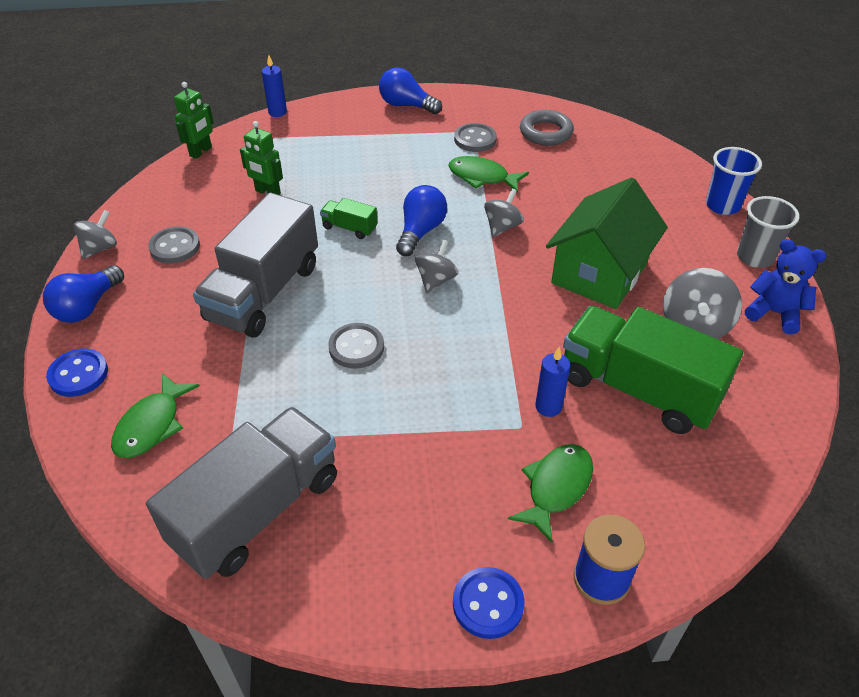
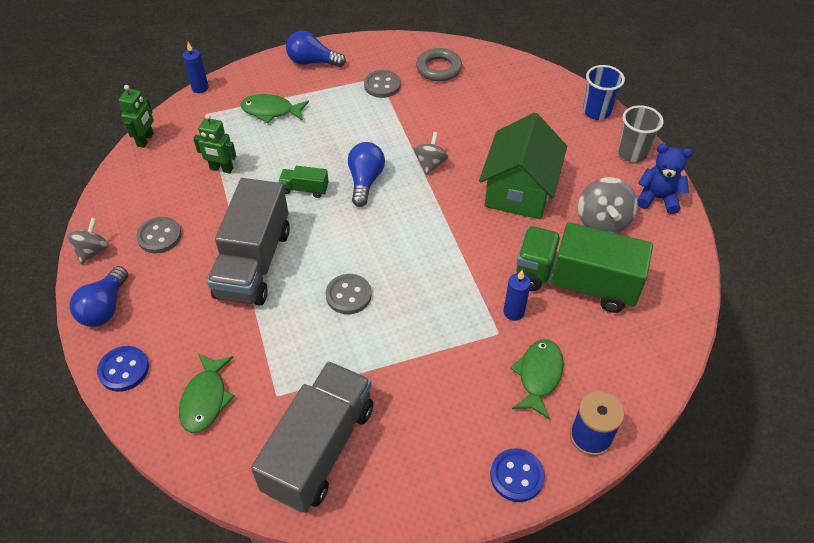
camera: 15 degrees left, 5 degrees up
(436, 280) = (392, 223): grey spinning top -> none
(482, 177) = (399, 120): green fish -> green fish (271, 111)

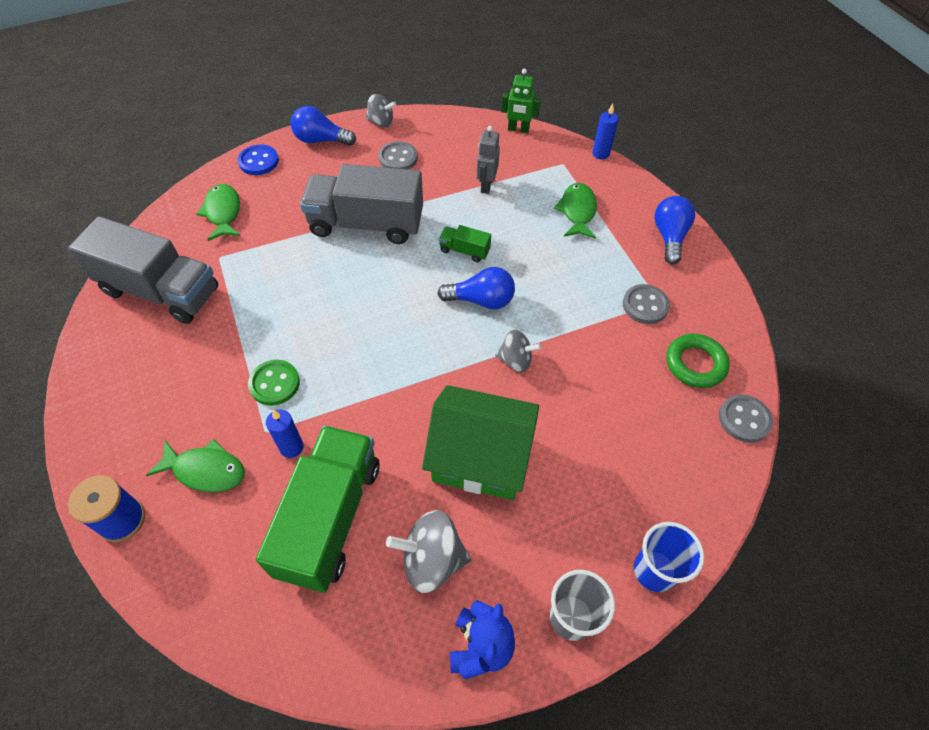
camera: 85 degrees right, 5 degrees up
(205, 399) = (223, 213): green fish -> green fish turned 75 degrees clockwise
(221, 169) = (486, 185): green robot -> grey robot
(304, 189) = (464, 251): green truck -> green truck turned 75 degrees counterclockwise
(348, 295) = (324, 298): grey button -> grey button (744, 419)
(438, 68) = (695, 364): grey ring -> green ring
(447, 329) = (274, 383): none -> green button
(516, 476) = (96, 446): blue button -> none

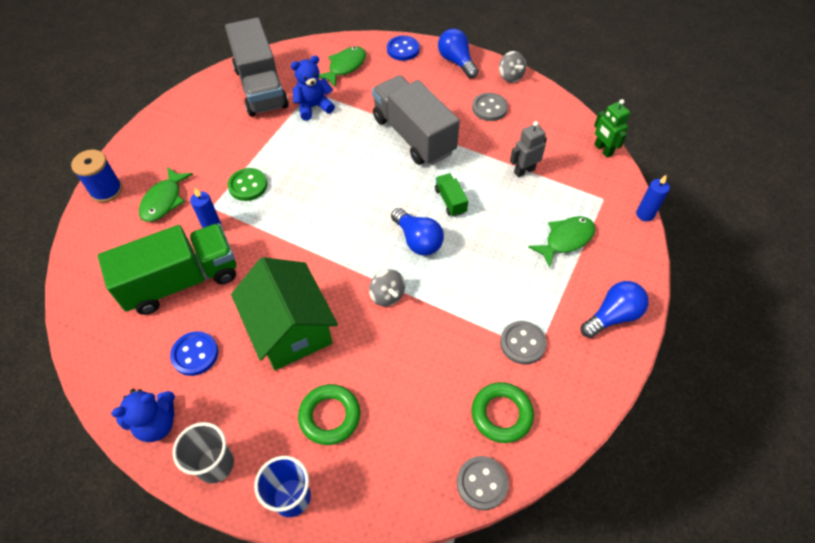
camera: 50 degrees right, 0 degrees up
(205, 470) = (164, 200): green fish -> green fish turned 45 degrees clockwise
(241, 268) = (313, 107): none -> blue teddy bear
(431, 560) = (195, 354): grey spinning top -> blue button
(598, 486) = (330, 416): none -> green ring

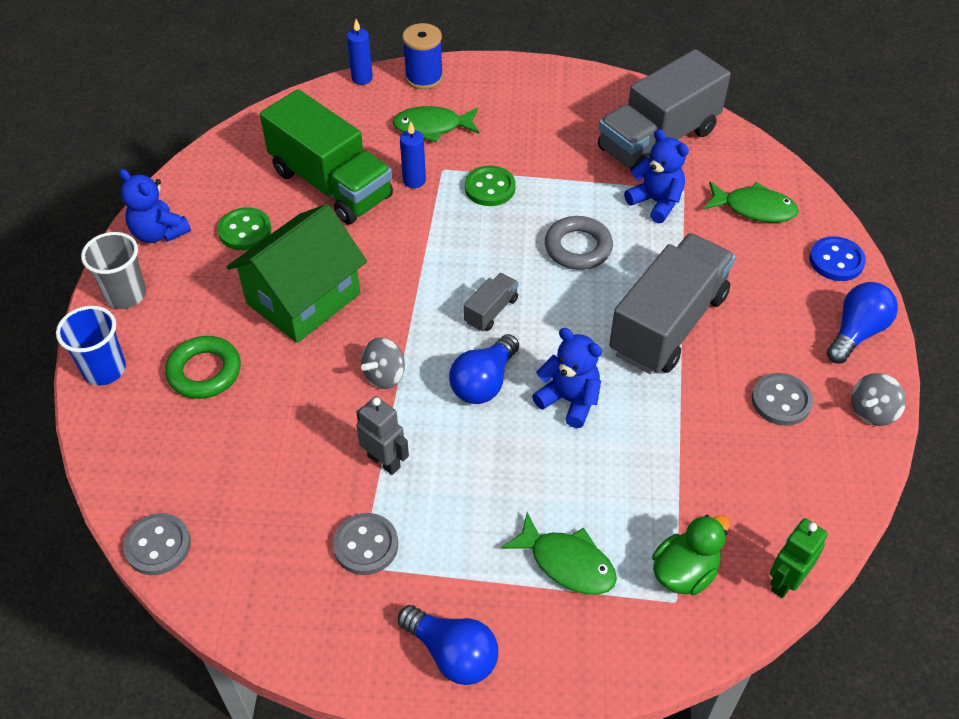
camera: 70 degrees right, 5 degrees down
(195, 354) = (245, 231): blue button -> green button
(330, 157) = (578, 247): none -> grey ring
(360, 218) = (491, 311): none -> grey truck
(450, 201) = (569, 400): green truck -> blue teddy bear
(501, 414) = (254, 545): green ring -> none
(524, 171) = (676, 477): grey robot -> grey robot (384, 461)
(586, 188) = (684, 572): none -> green duck
(645, 214) = (673, 670): blue candle -> blue candle (362, 78)

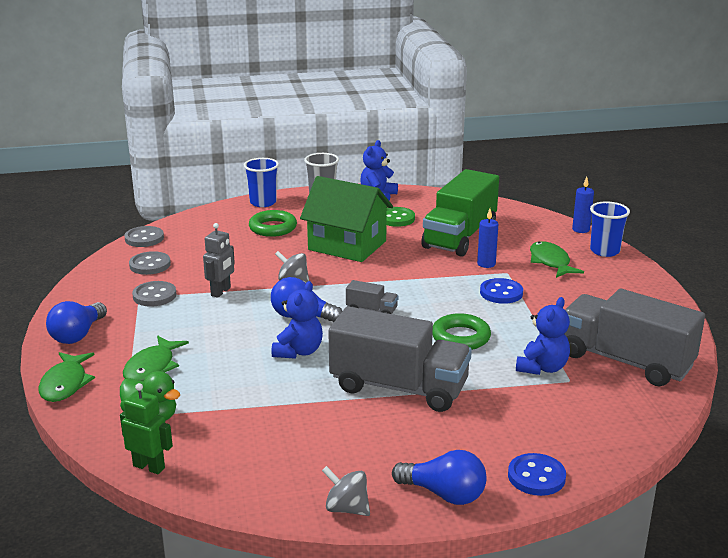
camera: 75 degrees right, 25 degrees down
(424, 77) = (604, 251): blue spool -> blue cup
(490, 188) = (501, 293): green button -> blue button
(578, 247) = (460, 337): grey ring -> green ring
(754, 208) = (574, 421): green fish -> green fish (65, 384)
(781, 401) = (338, 453): grey button -> grey button (150, 265)

